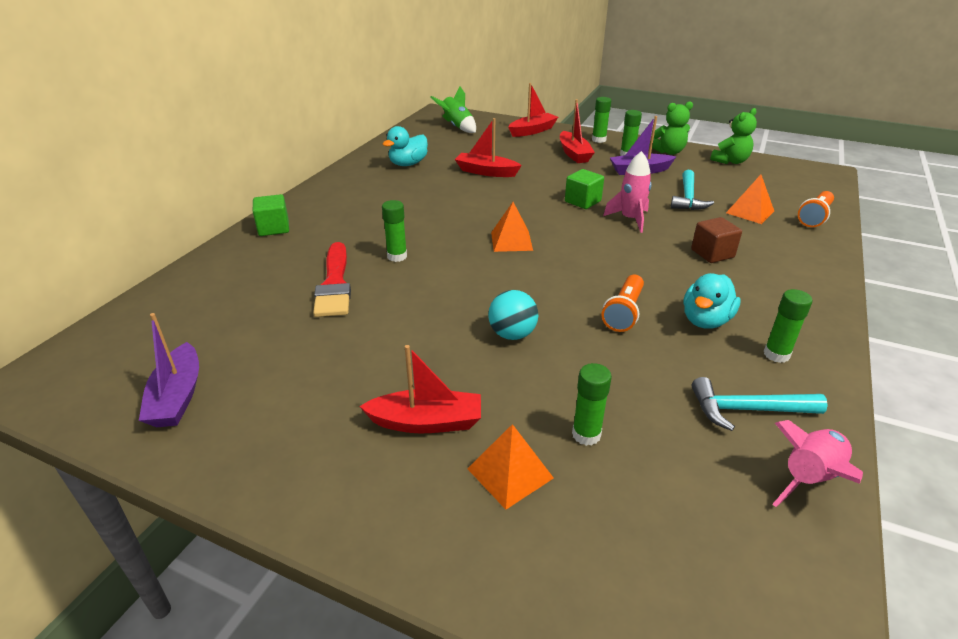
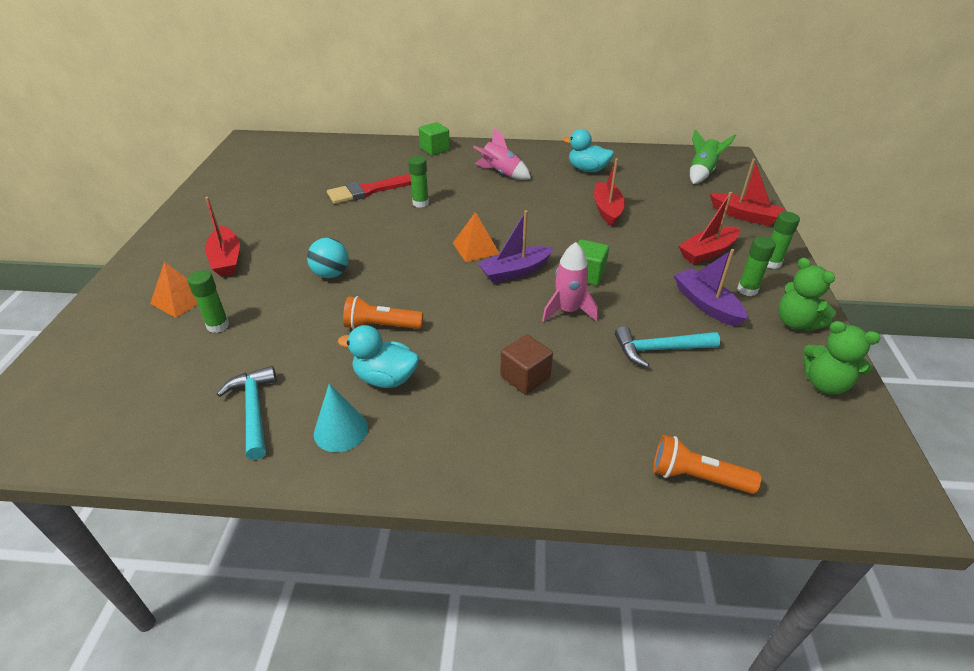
camera: 70 degrees right, 5 degrees up
(177, 397) = (241, 178): purple boat -> purple boat (515, 271)
(750, 212) = (662, 407): orange pyramid -> none
(776, 354) = (340, 430): green glue stick -> turquoise cone
(809, 478) = (171, 449): pink rocket -> pink rocket (501, 174)

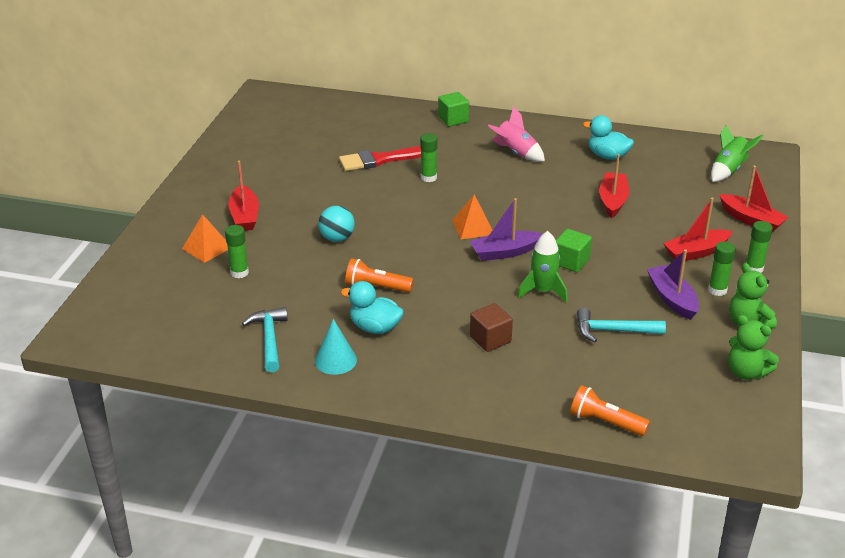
camera: 10 degrees right, 5 degrees down
(568, 311) = (543, 291): pink rocket -> green rocket

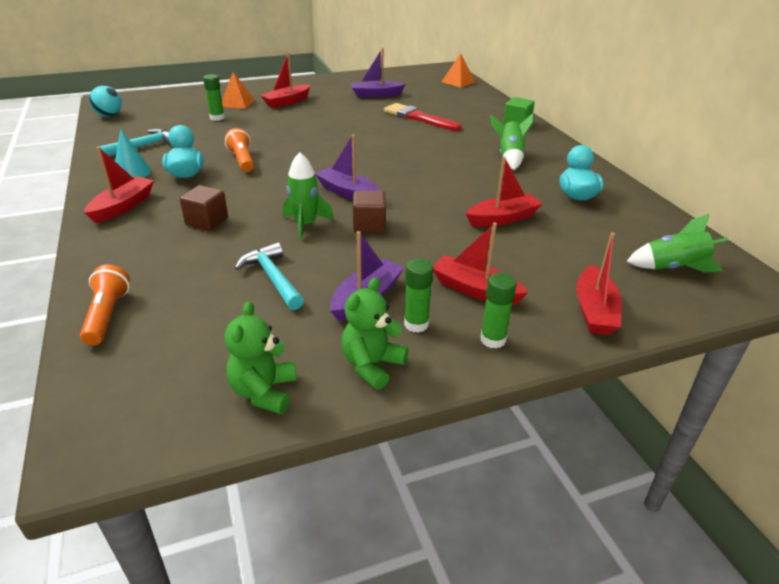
camera: 55 degrees right, 0 degrees up
(292, 159) = (376, 95): none -> purple boat
(337, 238) = (293, 132): turquoise ball -> turquoise ball (109, 115)
(413, 380) = (123, 206): none -> red boat
(428, 178) = (418, 138): green glue stick -> none
(473, 227) = (370, 171): orange pyramid -> orange pyramid (458, 82)
(516, 153) = (509, 157): pink rocket -> green rocket
(571, 262) = (369, 225): green cube -> brown cube

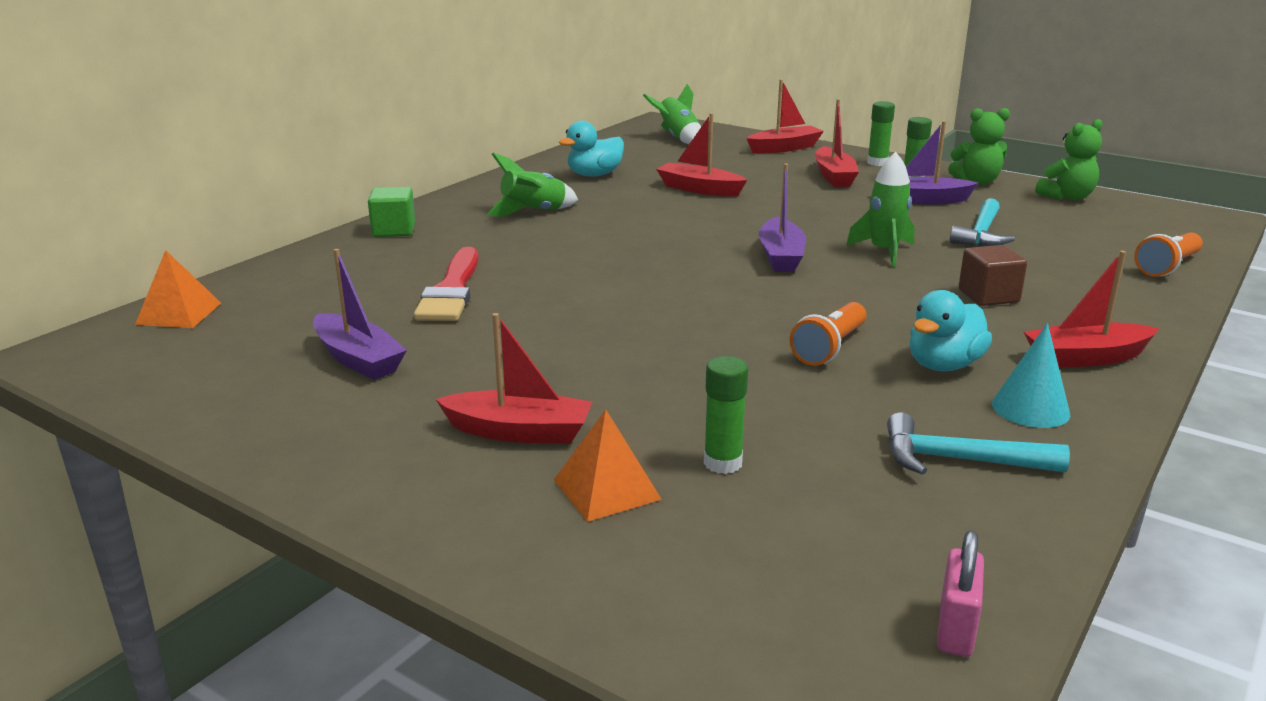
camera: 125 degrees left, 10 degrees down
(109, 115) = (955, 629): turquoise ball -> pink padlock
(369, 225) = (823, 228): brown cube -> none

